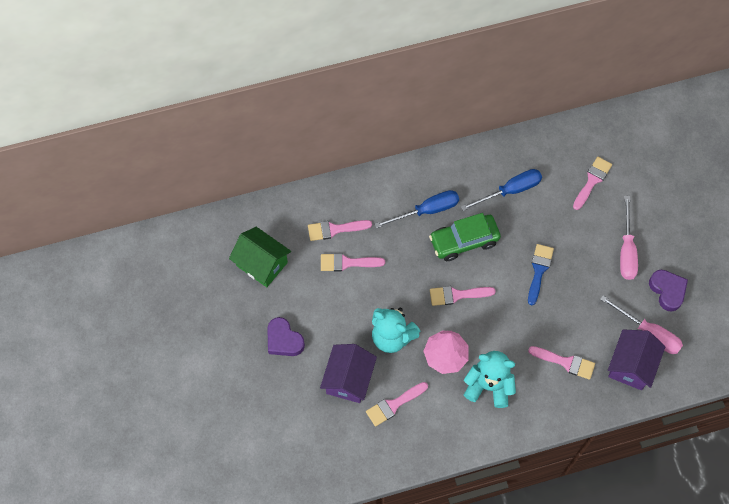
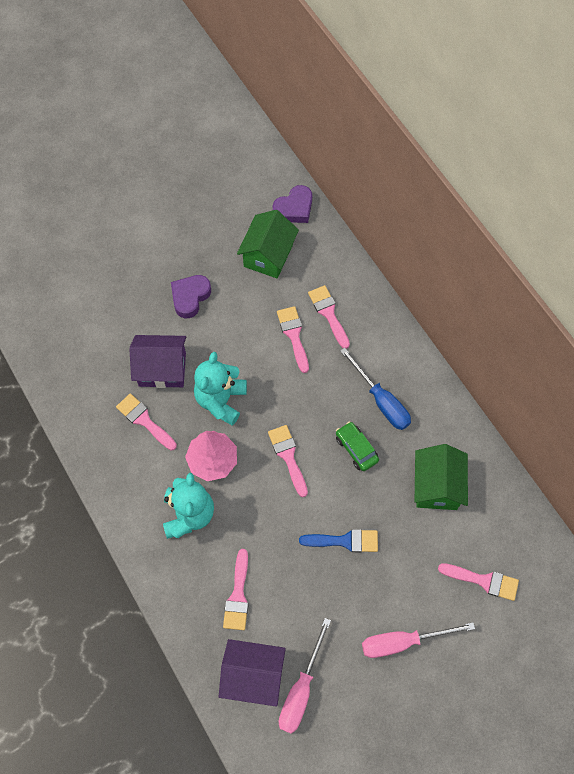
camera: 75 degrees right, 0 degrees up
(464, 241) = (356, 449): green car -> green car, size x0.63
(510, 191) = (436, 486): blue screwdriver -> green house
(667, 291) = (364, 704): purple heart -> purple heart (294, 208)

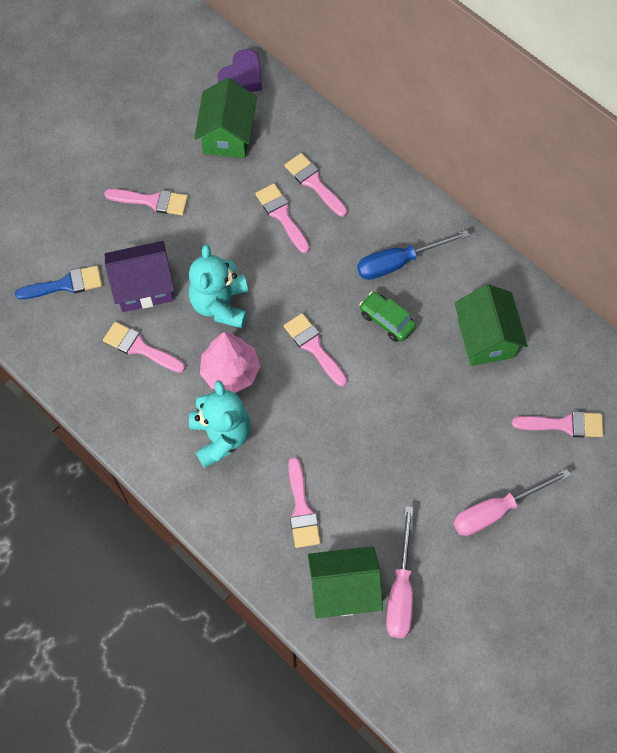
camera: 15 degrees left, 0 degrees up
(190, 297) = (152, 201): purple heart -> pink brush
(253, 675) = (343, 589): purple house -> green house
(345, 541) = (402, 421): blue brush -> blue brush (65, 284)
(381, 400) = (399, 262): blue screwdriver -> blue screwdriver turned 120 degrees clockwise

